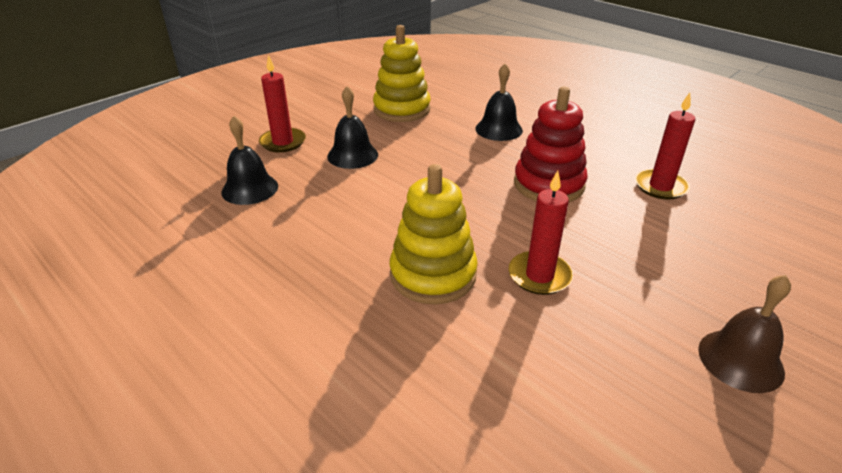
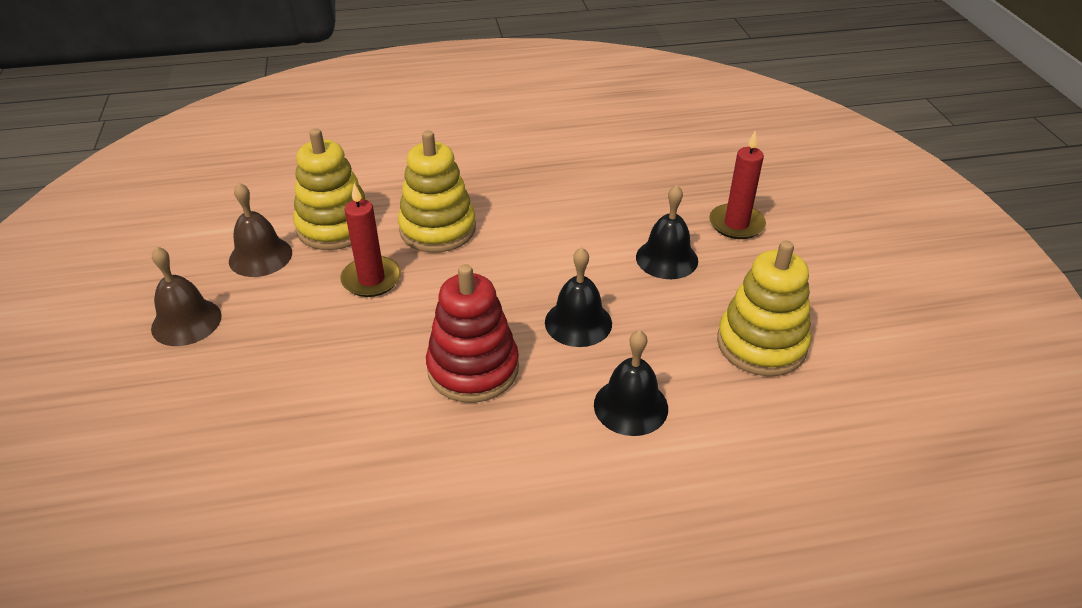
camera: 125 degrees right, 5 degrees up
(250, 189) = (654, 183): black bell -> black bell (578, 322)
(508, 350) = (335, 227): none -> yellow stacking toy
(614, 377) = (260, 256): none -> brown bell
(660, 187) = (369, 463): red candle -> none

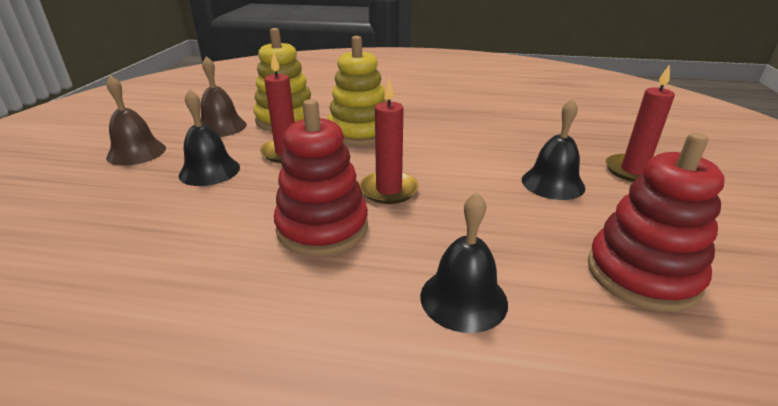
camera: 20 degrees right, 10 degrees down
(513, 306) = (389, 190): none -> red candle
(578, 322) = (443, 214): black bell -> black bell (209, 171)
(761, 344) = (642, 274): yellow stacking toy -> red stacking toy

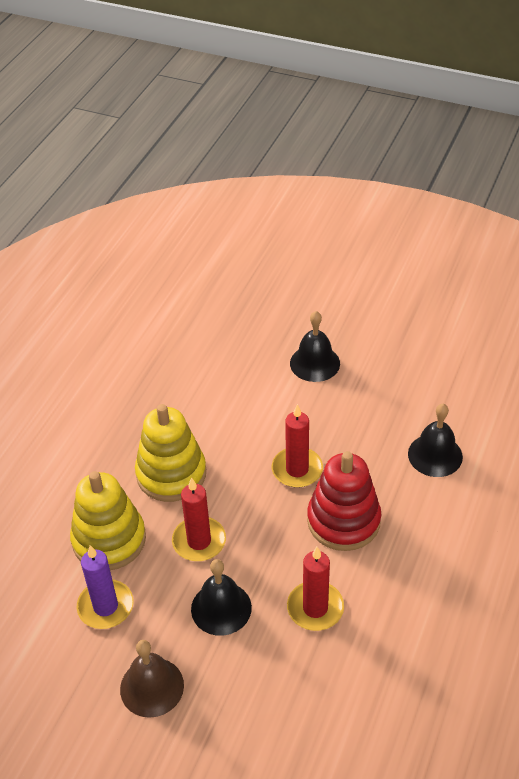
camera: 75 degrees left, 15 degrees up
(221, 127) = (105, 606): brown bell -> purple candle
(633, 171) = (309, 309): red candle -> red candle (315, 608)
(642, 274) = (428, 364): red stacking toy -> none

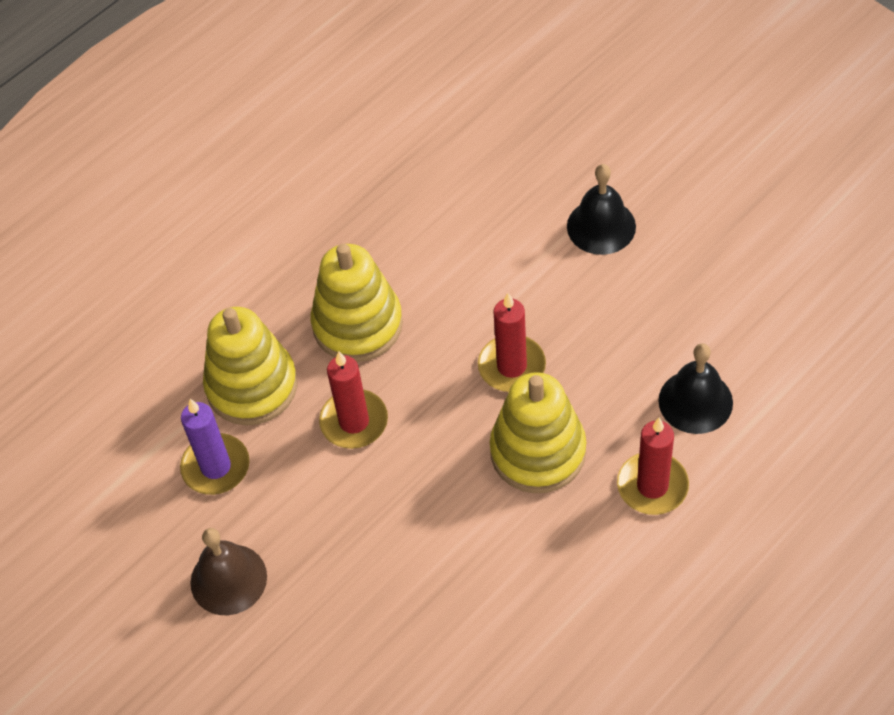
camera: 25 degrees right, 10 degrees up
(221, 608) = (344, 513): black bell -> none
(315, 608) = (453, 550): red candle -> red candle (652, 486)
(343, 521) = (538, 451): red stacking toy -> yellow stacking toy

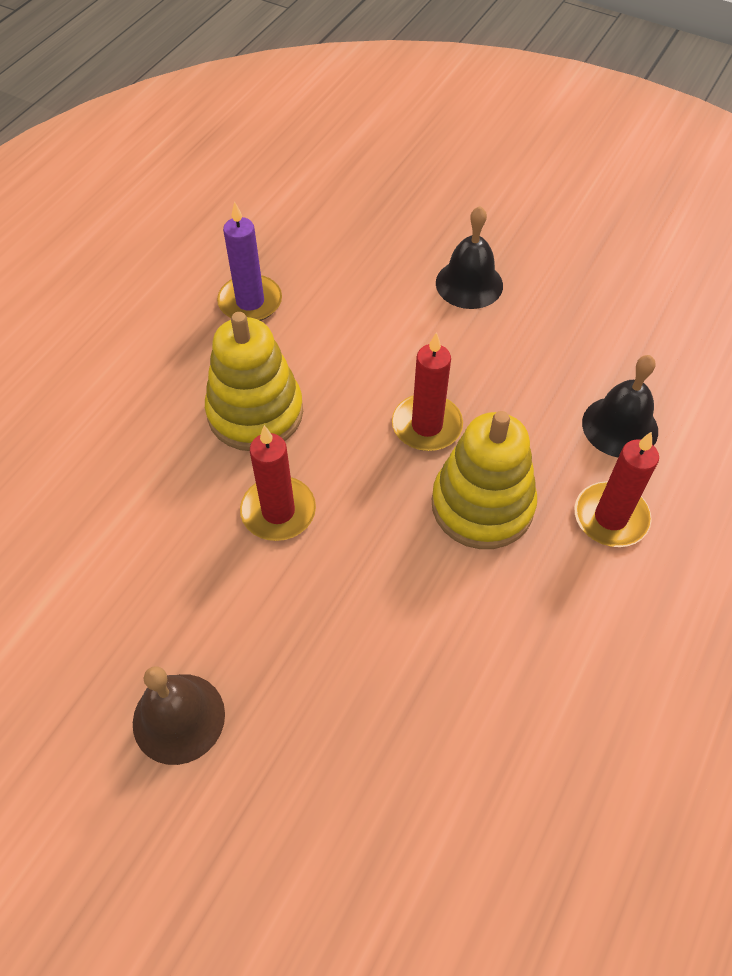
camera: 20 degrees left, 0 degrees up
(216, 467) = (135, 590): purple candle -> purple candle (250, 302)
(252, 386) = (156, 495): yellow stacking toy -> none

